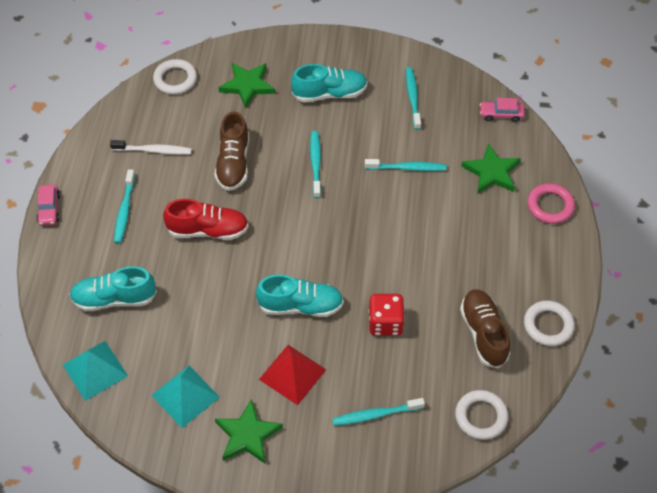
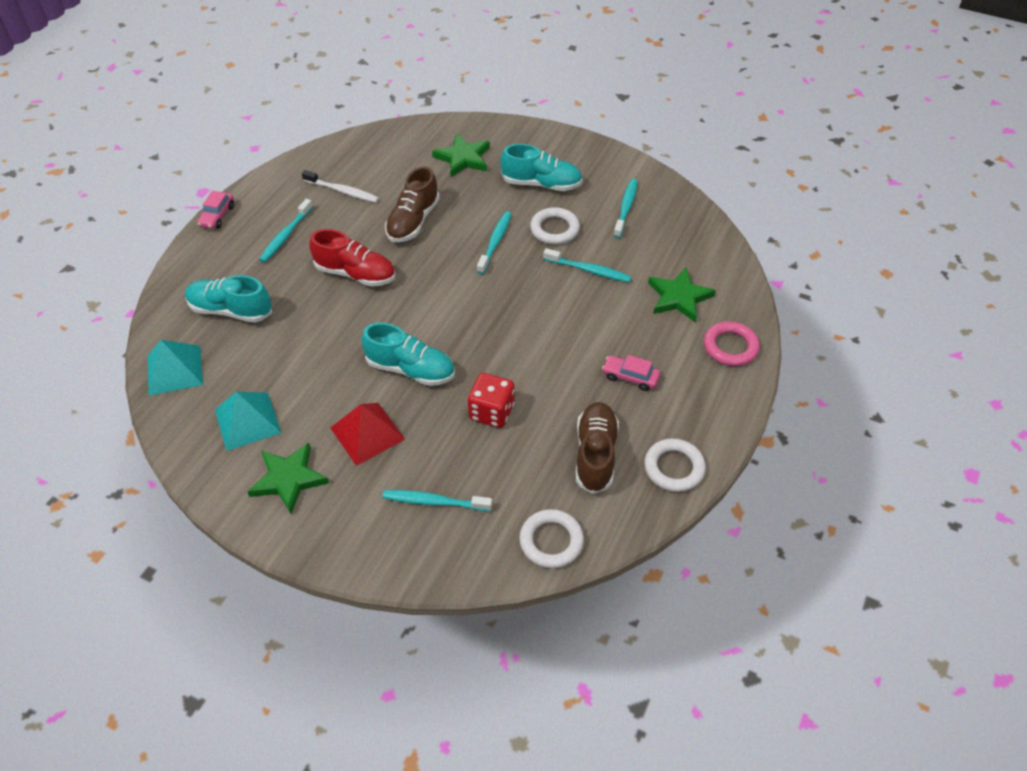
camera: 20 degrees right, 5 degrees down
(175, 79) = (397, 137): white ring -> white ring (554, 229)
(501, 114) = (714, 246): pink car -> pink car (630, 377)

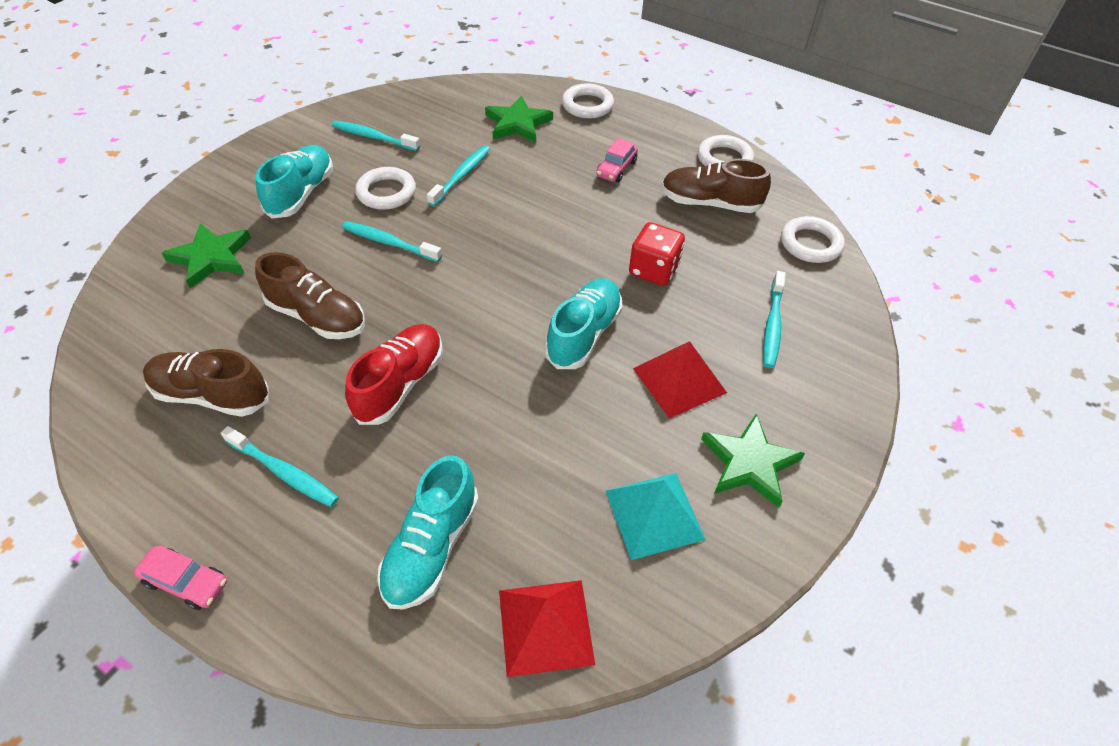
camera: 85 degrees left, 0 degrees up
(175, 370) = (545, 626): turquoise pyramid -> red pyramid
(342, 191) = (212, 395): white toothbrush -> brown shoe
(730, 347) = (587, 105): pink ring -> white ring

